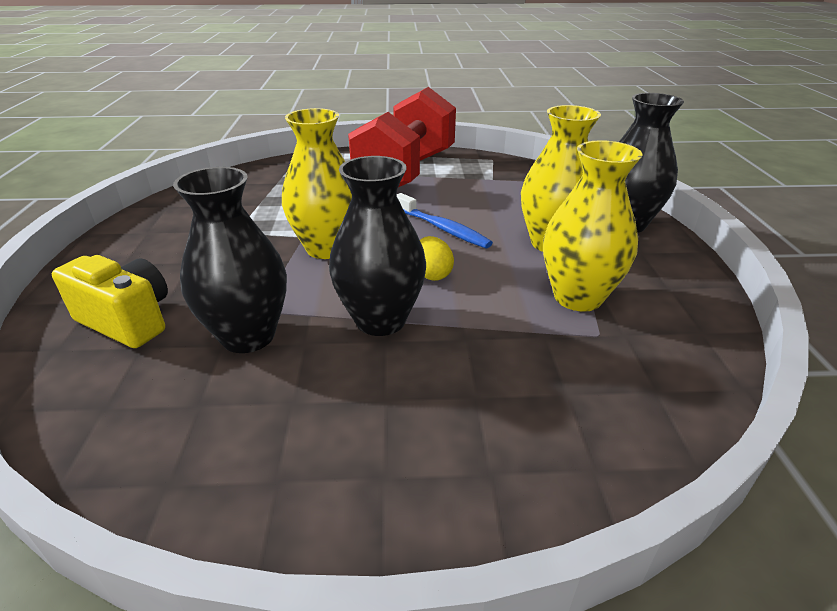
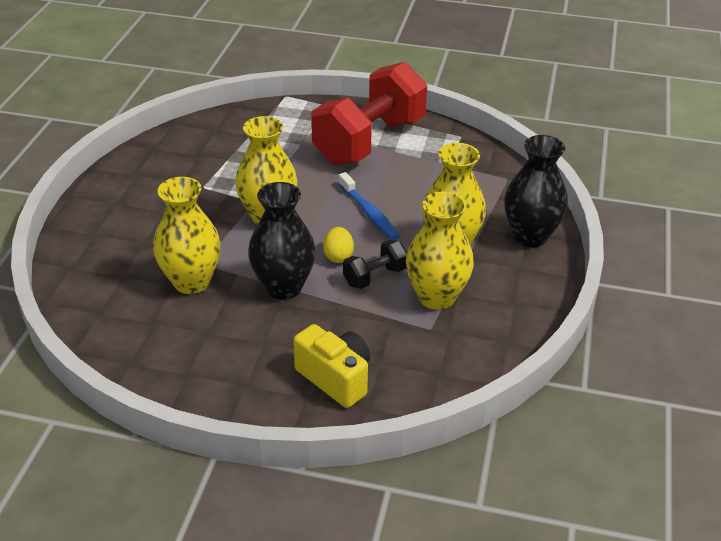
camera: 15 degrees right, 5 degrees up
(128, 320) = (116, 254): yellow camera -> yellow camera (335, 378)
(248, 336) = (191, 282): black vase -> yellow vase
(489, 288) = (375, 276): none -> black dumbbell

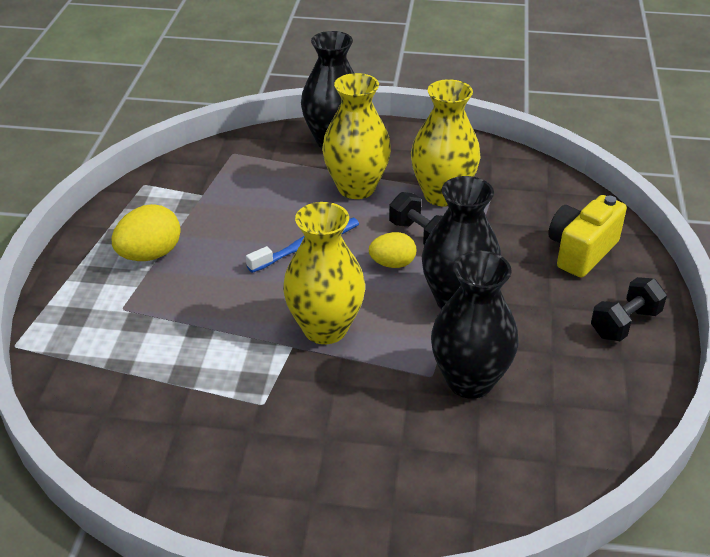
camera: 95 degrees left, 0 degrees up
(191, 282) = (469, 381): yellow vase -> black vase
(229, 386) = (625, 323): none -> black dumbbell
(369, 141) = (150, 255): red dumbbell -> yellow egg

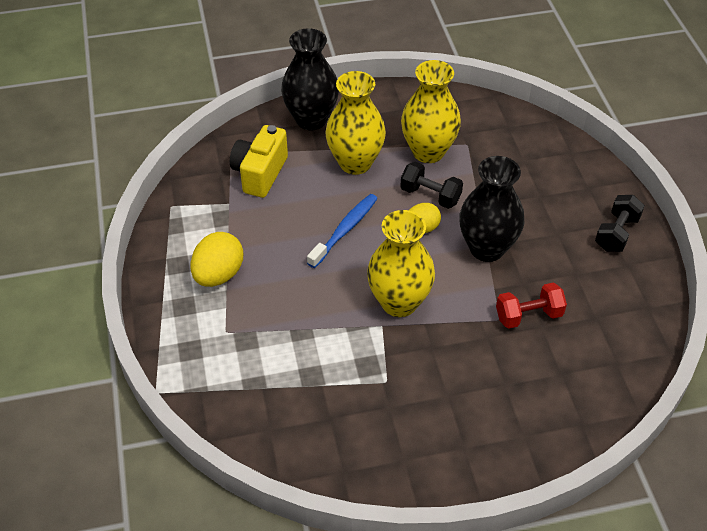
camera: 20 degrees left, 10 degrees up
(469, 381) = (528, 315): black vase -> red dumbbell
(581, 251) = (558, 177): yellow camera -> yellow camera (260, 173)

